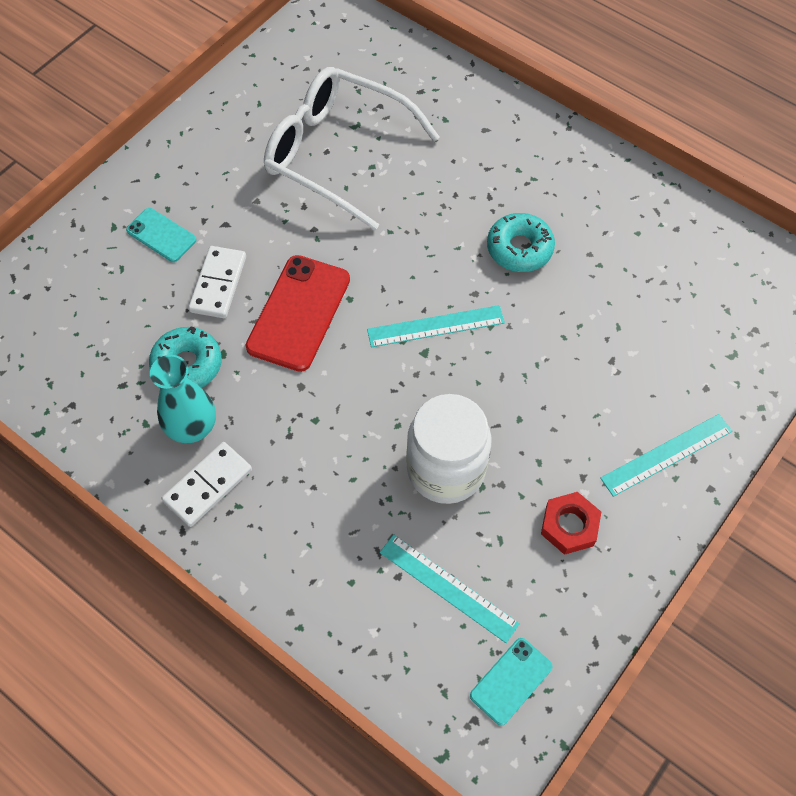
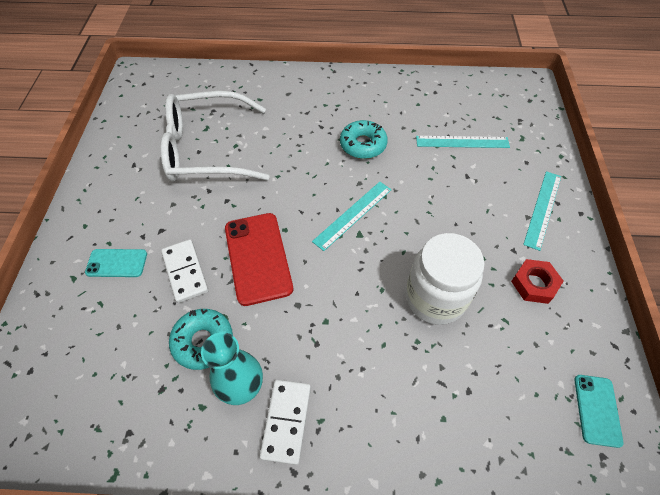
camera: 35 degrees left, 5 degrees down
(448, 587) = (505, 375): turquoise ruler -> turquoise ruler (462, 142)

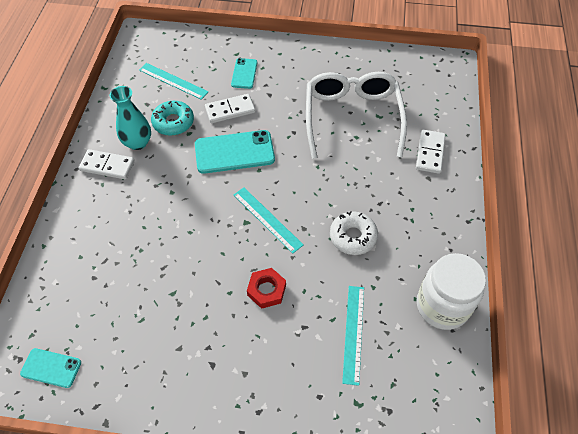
camera: 95 degrees right, 0 degrees up
(257, 92) = (430, 153): none -> white domino
(258, 258) = (234, 152): red phone -> turquoise phone
(363, 145) = (353, 236): turquoise donut -> white donut
(435, 298) = (173, 269): white jar -> white jar (442, 306)
(534, 284) = (169, 355): red nut -> red nut (266, 290)
(543, 209) = (252, 392): turquoise ruler -> turquoise ruler (173, 81)

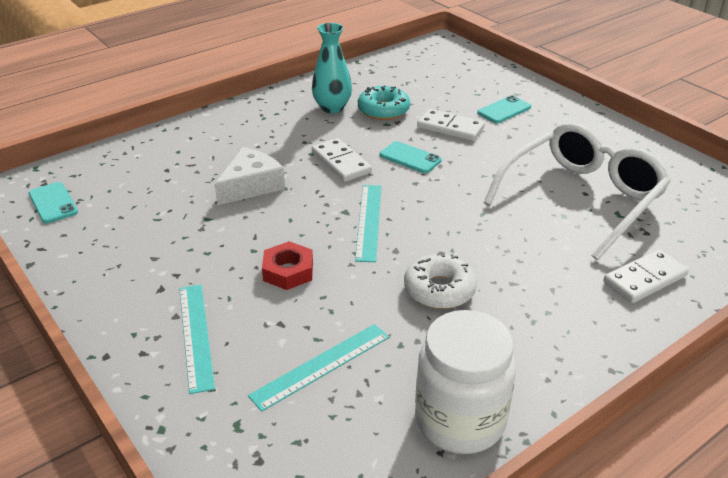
camera: 45 degrees right, 20 degrees down
(107, 166) = (285, 109): white domino -> white domino (341, 162)
(167, 246) = (251, 185): none -> white cheese
(173, 81) = (425, 84): turquoise ruler -> turquoise ruler (196, 335)
(234, 152) = (410, 158): turquoise phone -> turquoise phone, size x0.56

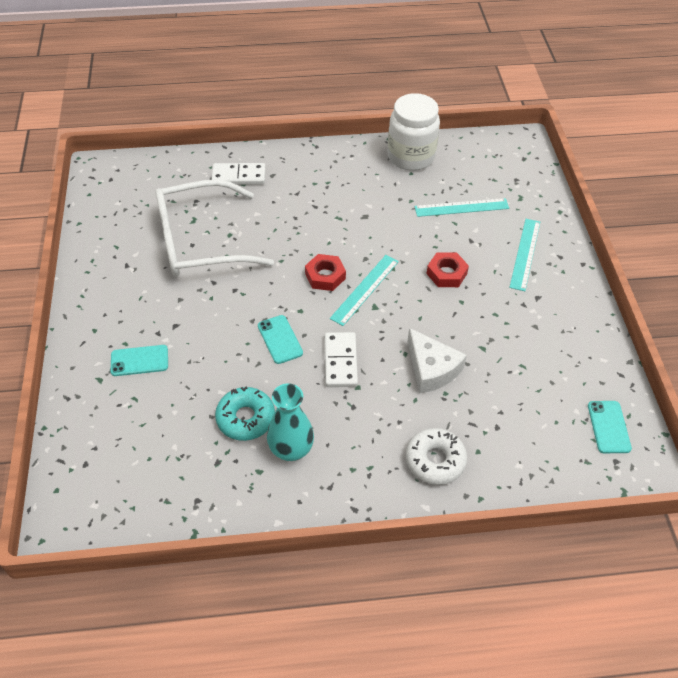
camera: 150 degrees left, 15 degrees up
(251, 185) = (431, 369): white cheese -> white cheese turned 105 degrees counterclockwise
(421, 217) = (325, 276): none -> red nut
(439, 290) = (362, 220): white donut -> white donut (435, 460)
(450, 128) = (211, 360): white domino -> none

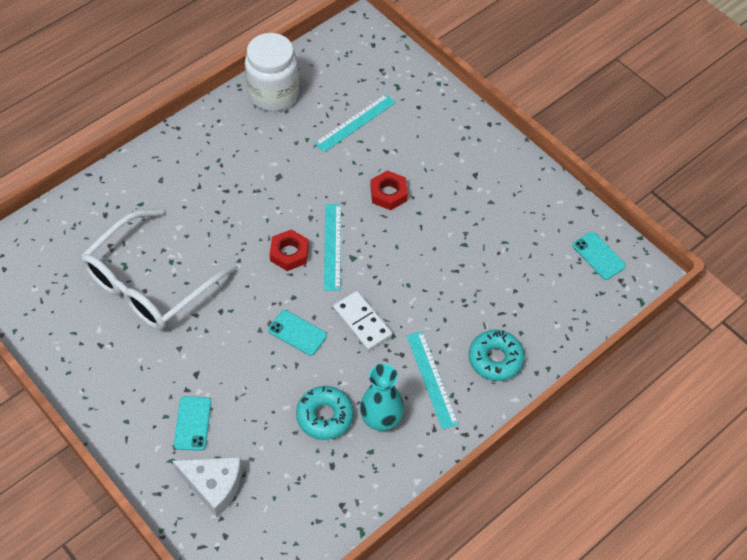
camera: 35 degrees left, 5 degrees up
(139, 361) = (192, 423): turquoise phone -> turquoise phone turned 45 degrees counterclockwise
(239, 176) = (130, 198): white domino -> none
(431, 369) = (438, 286): white cheese -> white cheese (213, 485)
(435, 460) = (495, 359): white donut -> turquoise donut
(525, 254) = (438, 139): turquoise ruler -> turquoise ruler (432, 379)

